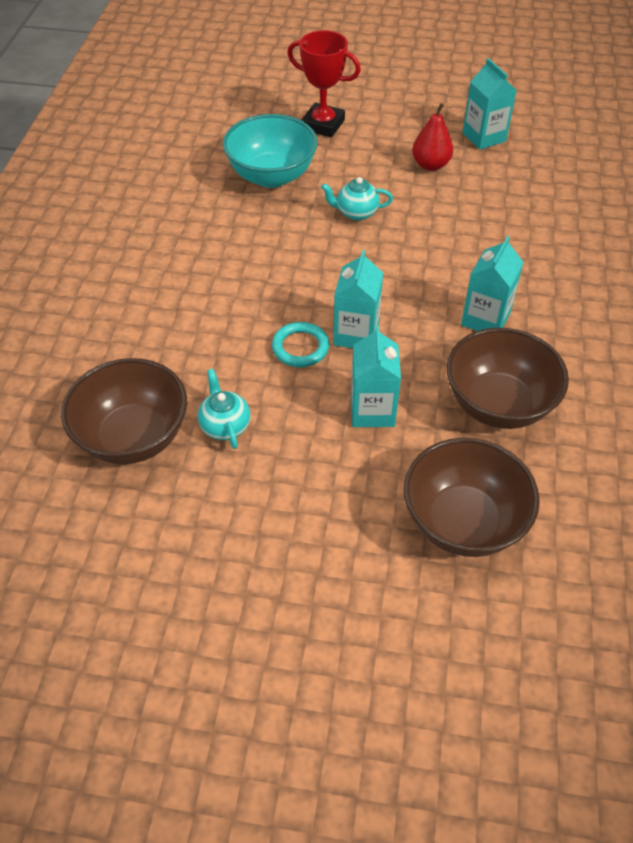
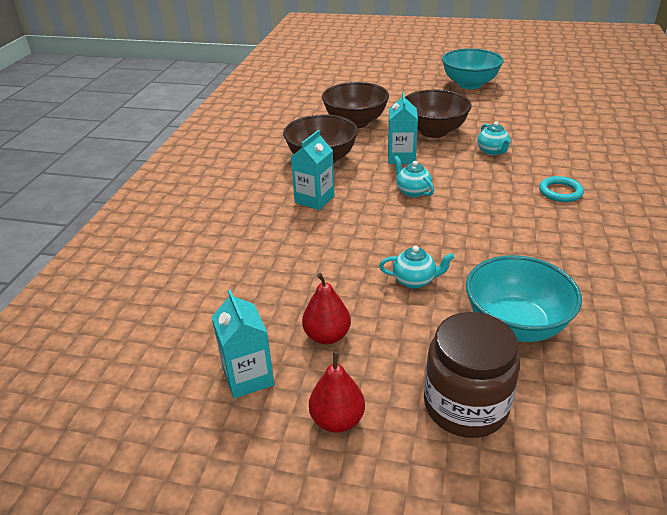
camera: 175 degrees left, 15 degrees down
(133, 437) = (547, 147): brown bowl -> brown bowl (433, 131)
(207, 709) = (469, 84): none -> turquoise bowl
(300, 347) = (452, 185): turquoise ring -> turquoise ring (560, 192)
(323, 125) = (465, 405): red trophy -> brown jar
(356, 334) = (412, 191): turquoise carton -> turquoise teapot
(411, 116) = (337, 420): none -> red pear

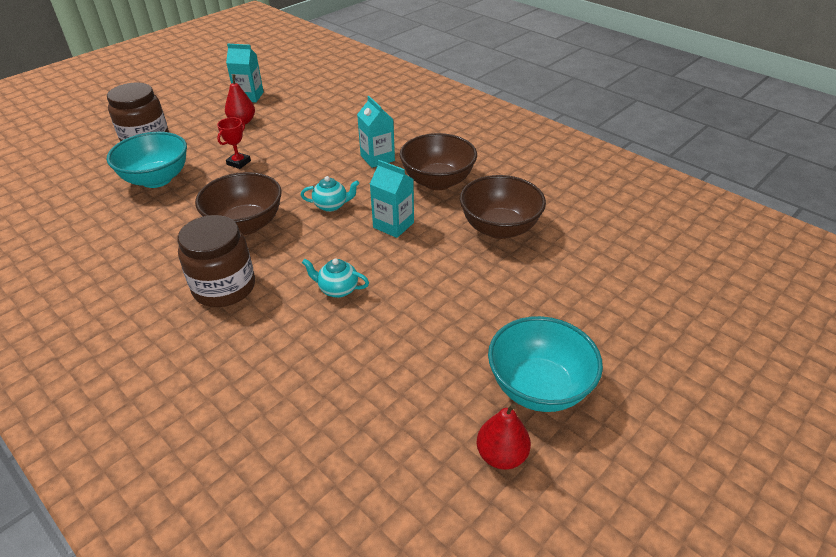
camera: 120 degrees right, 5 degrees up
(337, 420) = (193, 109): red pear -> red pear (501, 455)
(414, 280) = (239, 163): turquoise teapot -> red trophy
(433, 131) = (424, 272): brown bowl -> brown bowl (246, 225)
(560, 192) = (224, 287): turquoise ring -> brown jar

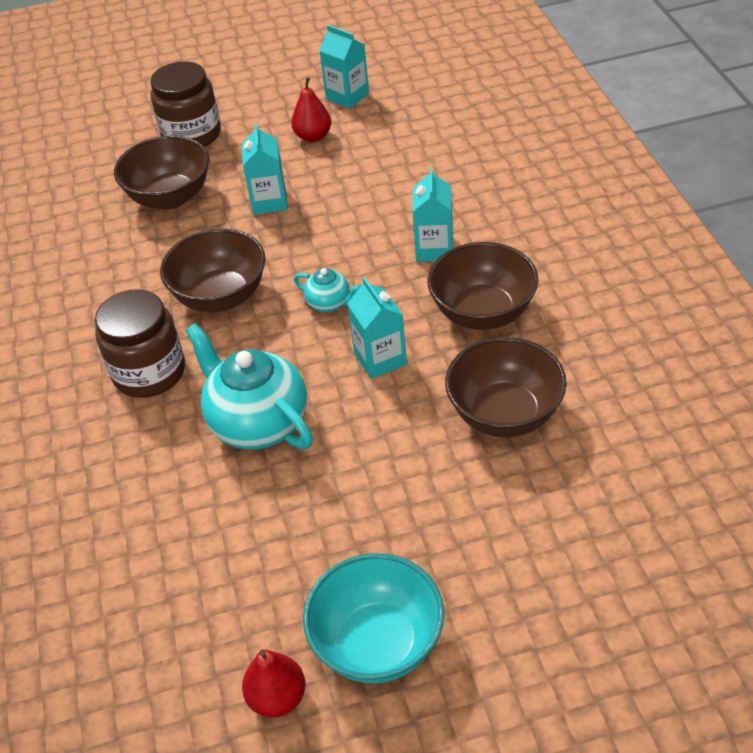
camera: 35 degrees right, 5 degrees up
(157, 179) = (170, 197): turquoise bowl -> brown bowl
(239, 163) = (269, 201): red trophy -> turquoise carton
(337, 289) = (258, 423): turquoise teapot -> turquoise teapot, size x2.06

